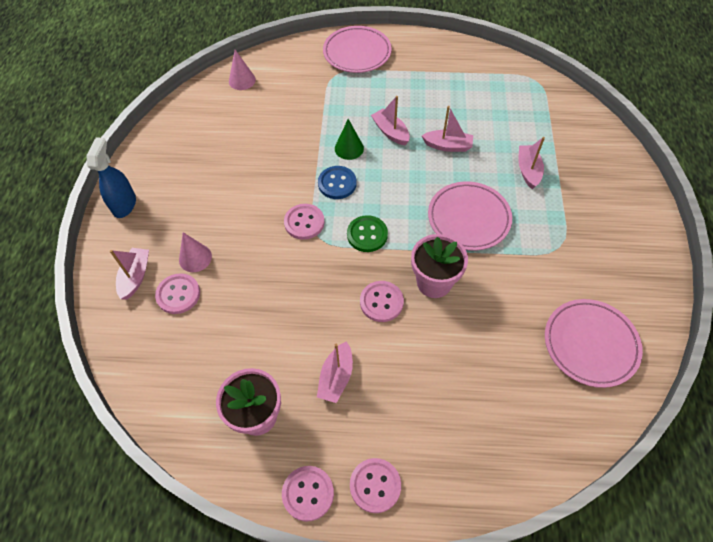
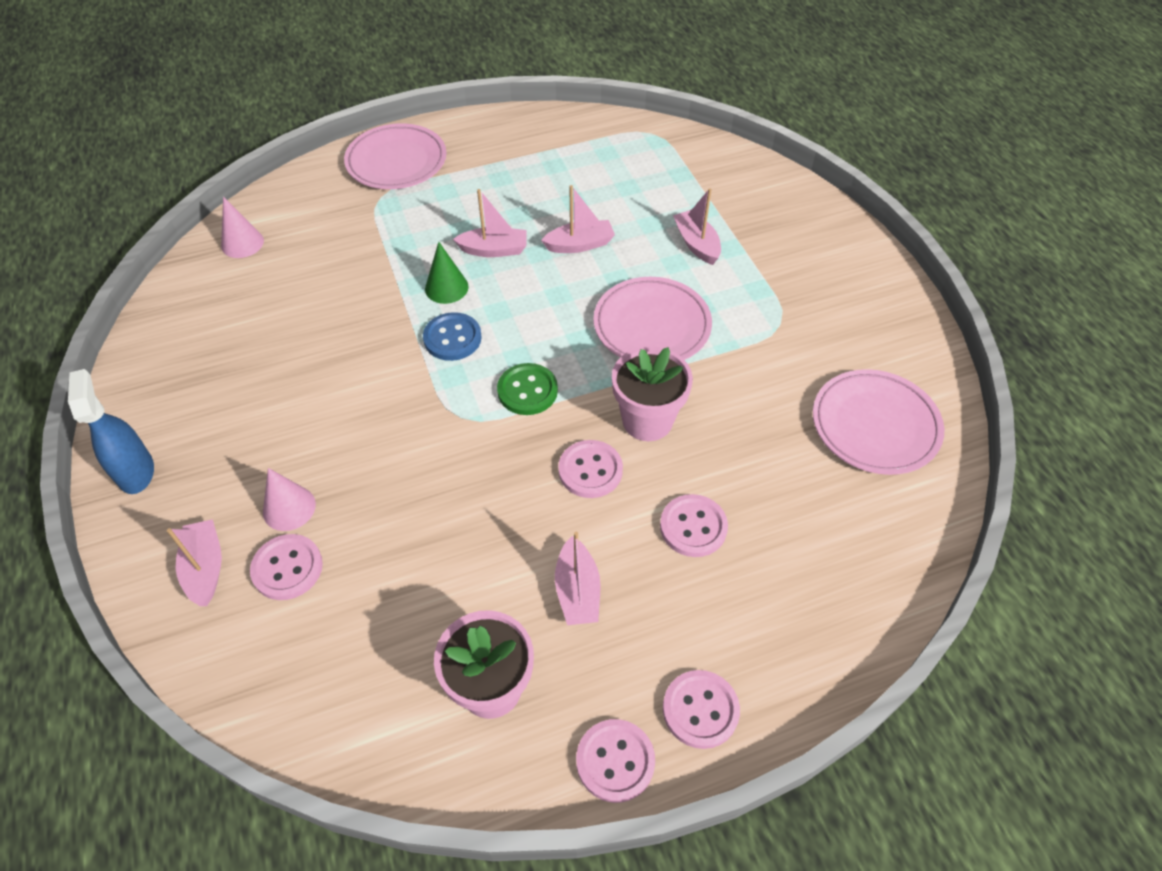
camera: 25 degrees left, 5 degrees down
(304, 222) = (431, 404): pink button -> pink button (693, 527)
(390, 132) = (494, 250): pink boat -> pink boat turned 150 degrees clockwise

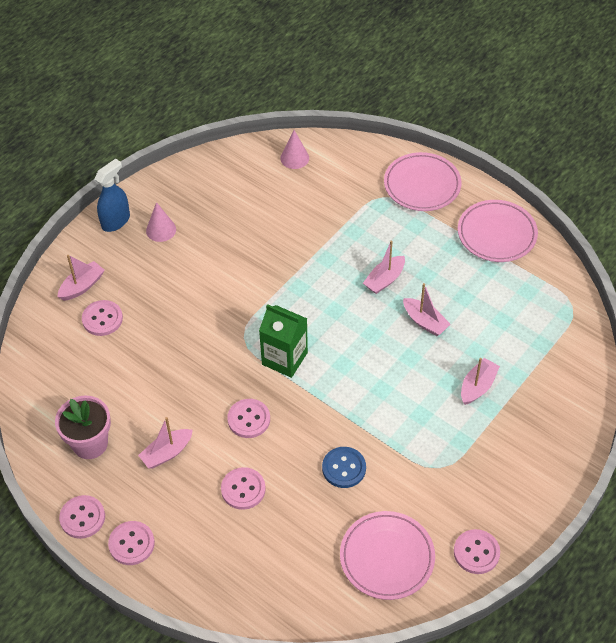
camera: 60 degrees right, 0 degrees up
(289, 508) = (136, 297): pink cone -> pink cone (161, 230)
(446, 287) = (334, 274): green cone -> none
(452, 338) = (297, 300): blue button -> blue button (344, 468)
(494, 250) = (384, 280): pink boat -> pink boat turned 75 degrees clockwise
(527, 391) = (284, 358): green button -> green carton
(647, 420) = (304, 430): pink flower pot -> none
(652, 326) = (383, 396): pink plate -> pink plate (496, 234)
(908, 344) = (476, 552): none -> pink button

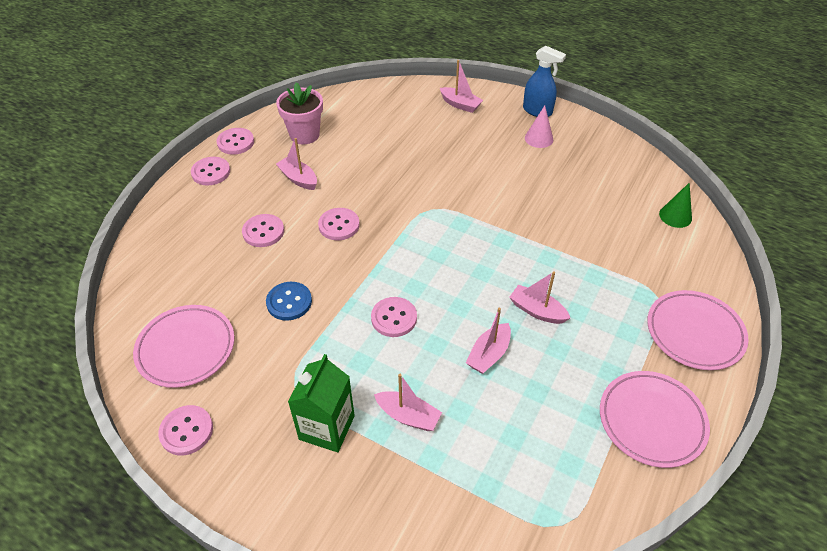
camera: 80 degrees right, 5 degrees down
(102, 319) = (429, 121): pink button -> pink button (394, 318)
(284, 358) = (412, 241): green carton -> green carton (327, 427)
(294, 158) = (675, 216): pink cone -> green cone

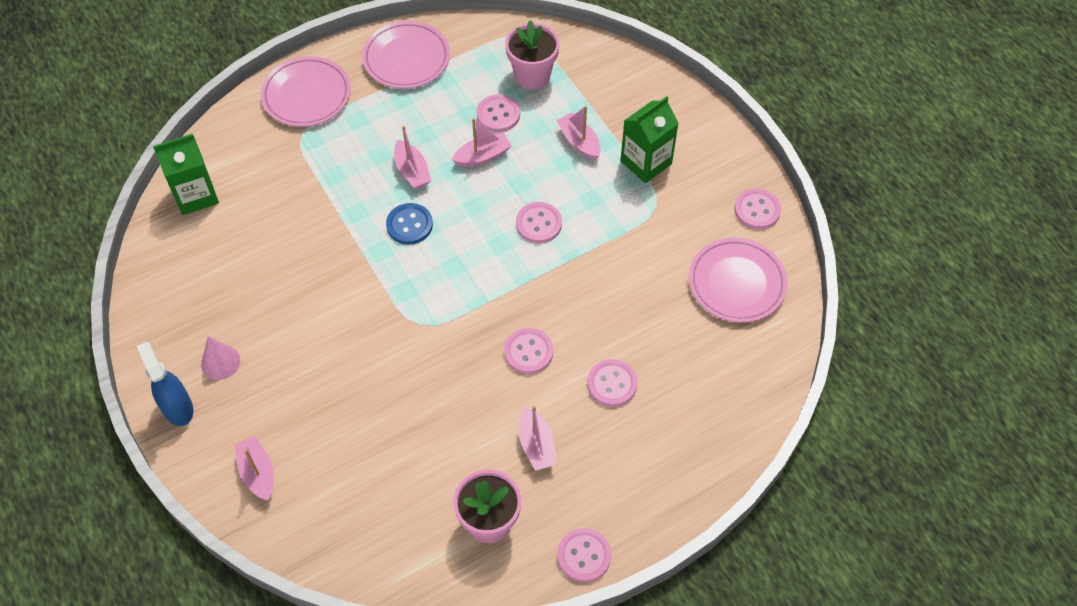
camera: 150 degrees left, 10 degrees up
(211, 172) = (636, 513): pink button -> pink button (498, 114)
(289, 302) = (624, 285): blue button -> blue button (409, 225)
(510, 471) = (532, 76): none -> pink flower pot
(675, 216) = (196, 195): green cone -> green carton

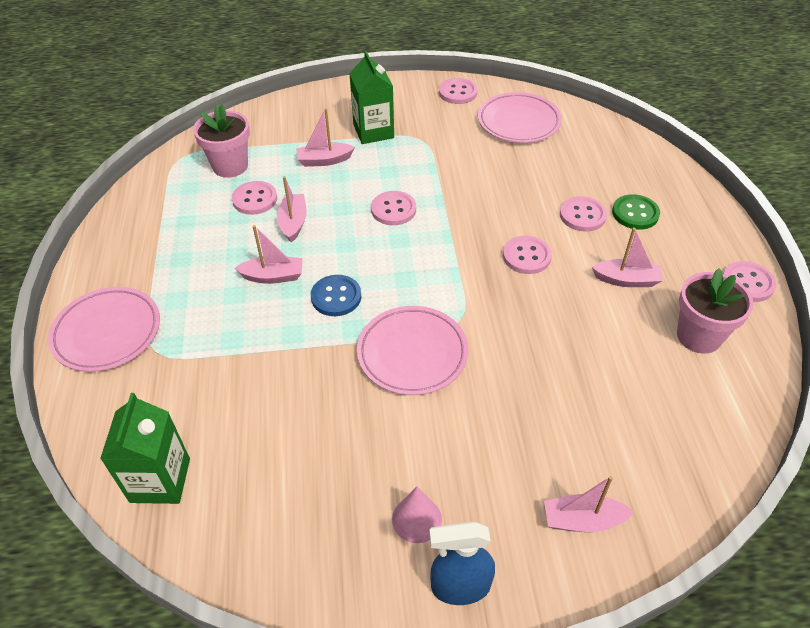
camera: 65 degrees left, 10 degrees down
(406, 59) = (133, 241): pink plate -> pink plate (412, 353)
(640, 431) = (635, 213): none -> green button

